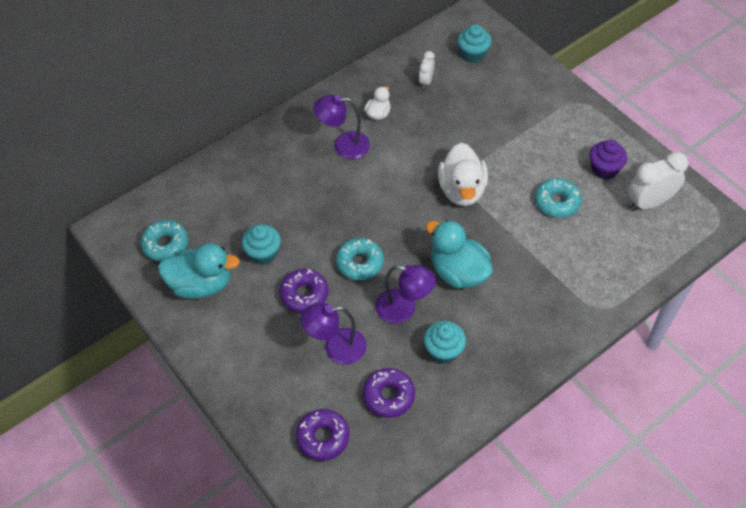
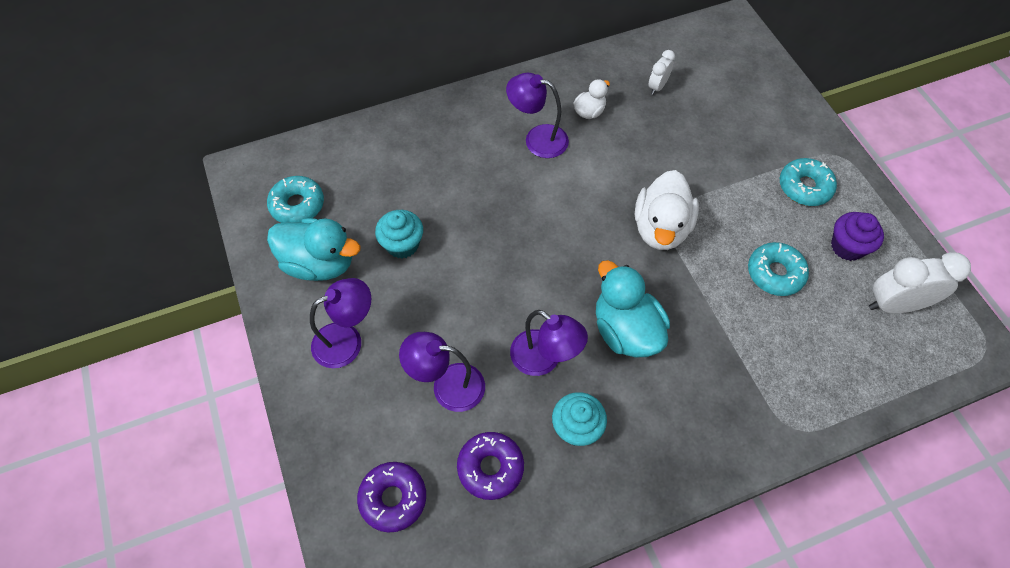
camera: 15 degrees right, 5 degrees up
(245, 336) = (347, 340): none -> purple lamp
(304, 294) = (432, 308): purple donut -> none
(360, 263) = (510, 286): turquoise donut -> turquoise donut (804, 187)
(473, 54) = (723, 67): turquoise cupcake -> none

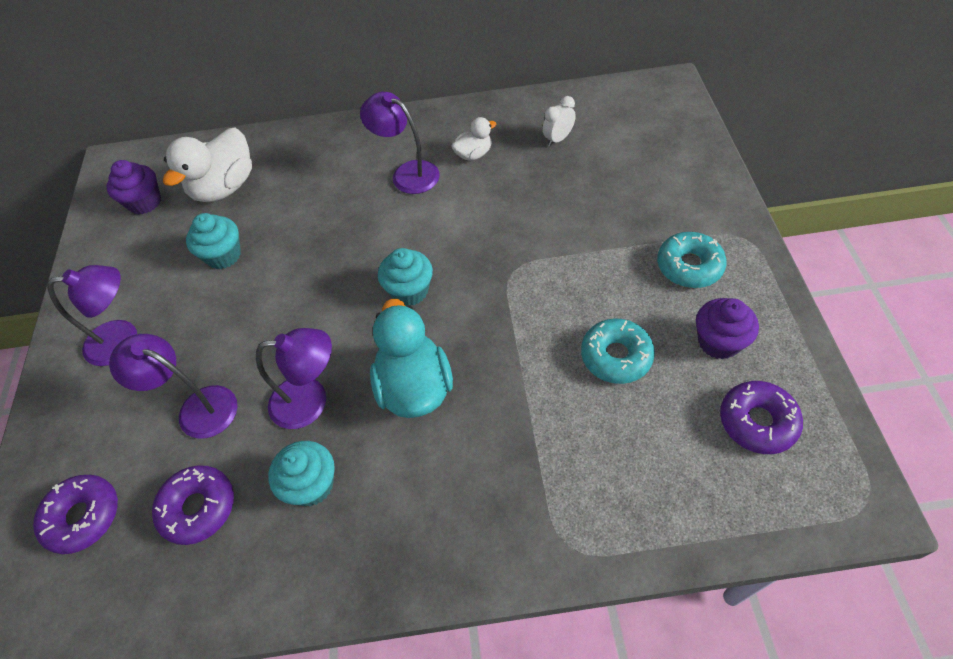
camera: 20 degrees right, 5 degrees down
(297, 205) = (145, 202): turquoise donut -> purple cupcake
(320, 263) = (136, 260): turquoise duck -> none
(544, 359) = (311, 401): purple lamp -> purple lamp turned 60 degrees counterclockwise
(586, 248) = (409, 291): none -> turquoise cupcake
(661, 228) = (501, 284): white duck -> white duck (224, 187)
(895, 305) = (757, 422): white clock -> purple donut

